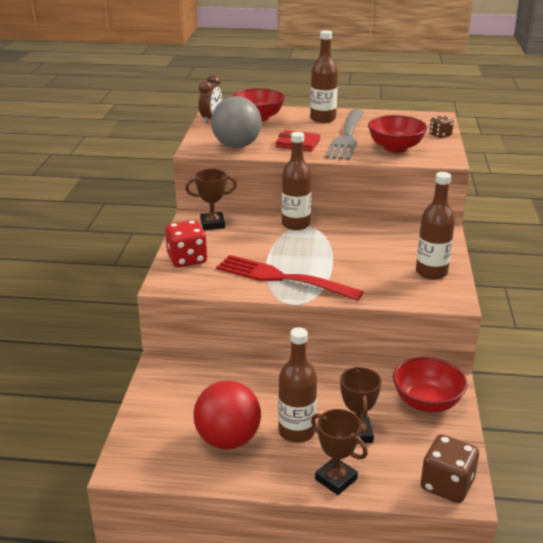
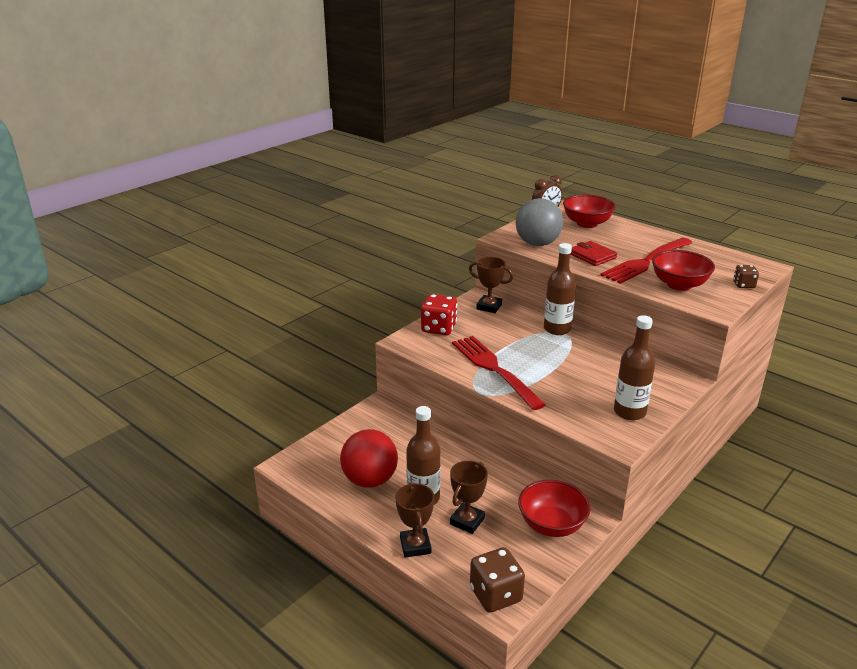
camera: 35 degrees right, 0 degrees up
(323, 119) = (645, 239): brown bottle -> none
(346, 137) = (645, 262): grey fork -> red fork

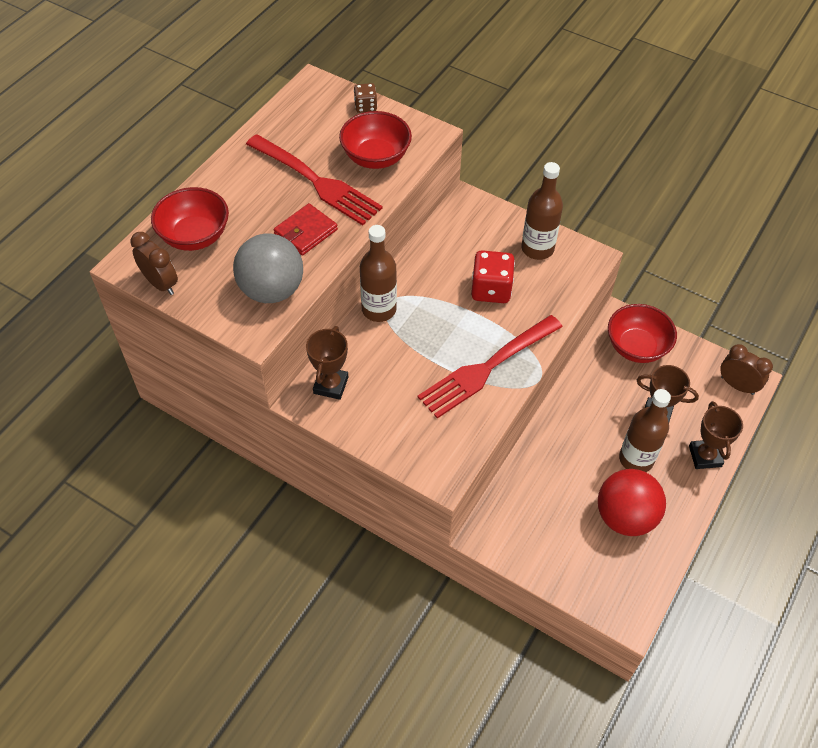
camera: 100 degrees left, 25 degrees up
(415, 546) = (705, 456): brown trophy -> brown trophy turned 75 degrees counterclockwise
(439, 328) = (400, 438): red dice -> red dice (491, 289)
(495, 594) = (737, 385): brown dice -> brown clock

